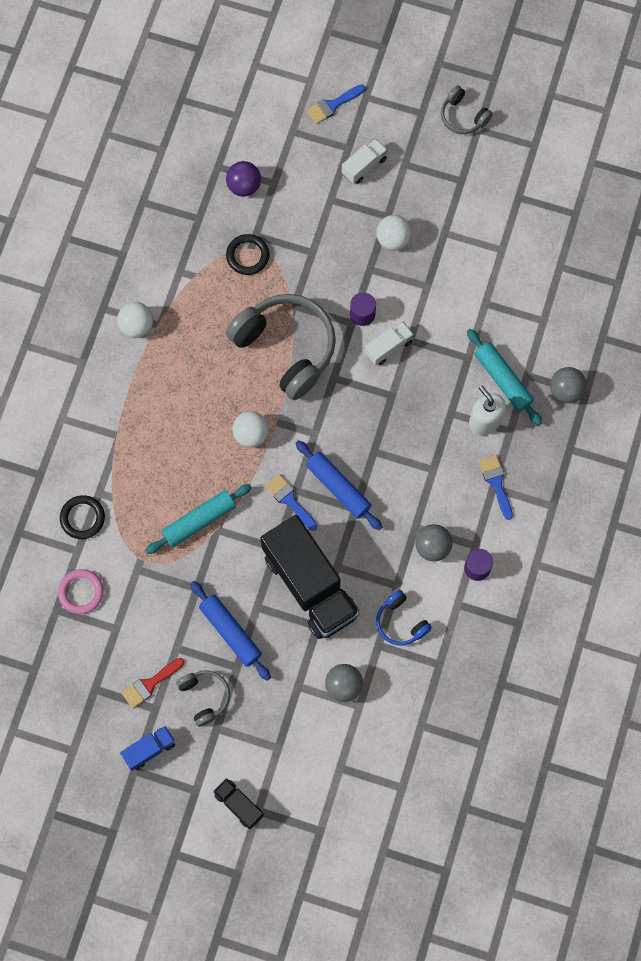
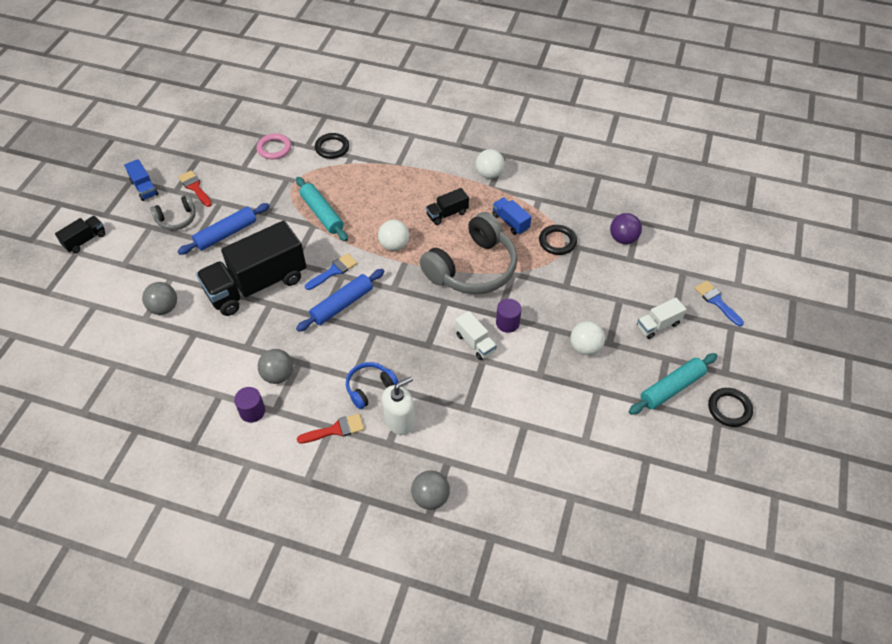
camera: 90 degrees right, 20 degrees down
(202, 375) = (447, 214): none -> black truck
(216, 305) = (510, 222): none -> blue truck
(364, 166) = (658, 325): white truck -> white truck turned 105 degrees clockwise
(401, 622) = (211, 350): blue headphones -> blue headphones (370, 388)
(463, 116) = (729, 409): grey headphones -> black ring
(496, 482) = (336, 429): blue brush -> red brush
(503, 379) = (443, 438): turquoise rolling pin -> turquoise rolling pin (671, 388)

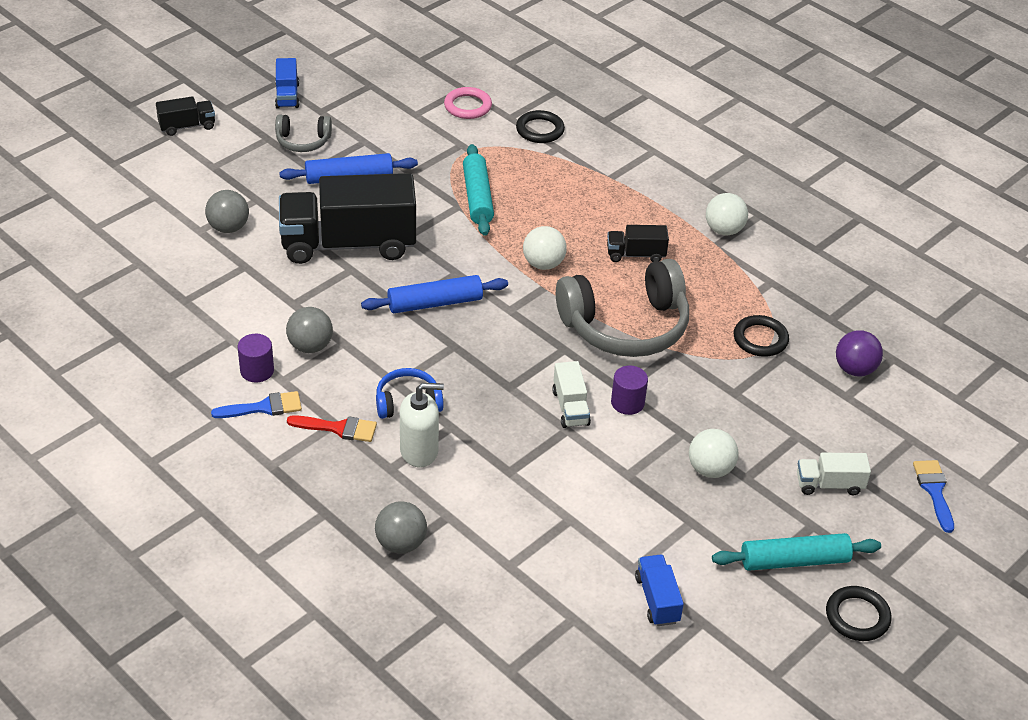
camera: 25 degrees right, 10 degrees down
(195, 187) = (345, 115): red brush -> none
(334, 271) = (449, 264): blue brush -> blue brush (264, 407)
(510, 222) = (713, 294): blue truck -> blue truck (657, 599)

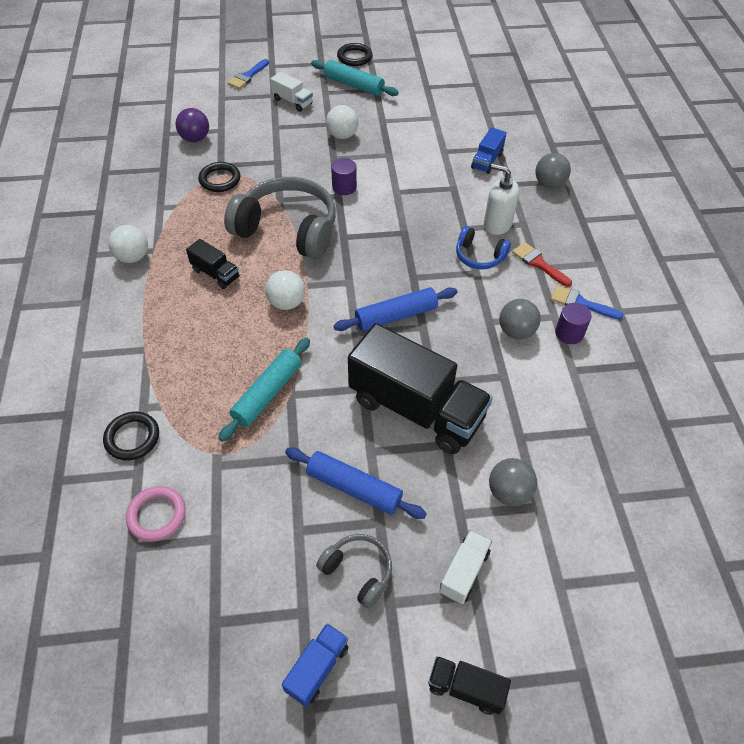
camera: 140 degrees left, 10 degrees up
(435, 303) = (396, 316): blue rolling pin -> blue rolling pin turned 45 degrees counterclockwise
(570, 407) = (380, 202): white truck -> white truck (464, 572)
(657, 599) = (438, 102): blue truck -> blue truck (487, 161)

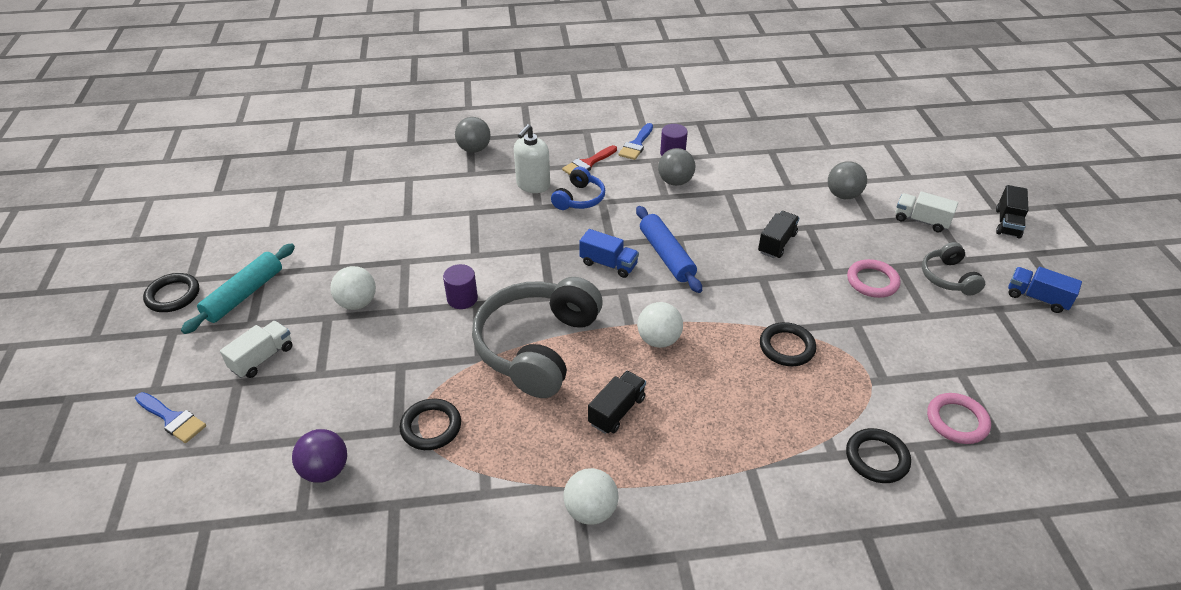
camera: 90 degrees left, 10 degrees down
(267, 393) = (787, 347): turquoise rolling pin -> black ring
(354, 488) = (872, 281): blue rolling pin -> pink ring
(358, 572) = (948, 277): grey headphones -> grey headphones turned 45 degrees counterclockwise
(416, 409) = (777, 243): black truck -> black truck, size x0.44
(487, 161) = (430, 187): blue truck -> blue truck (608, 264)

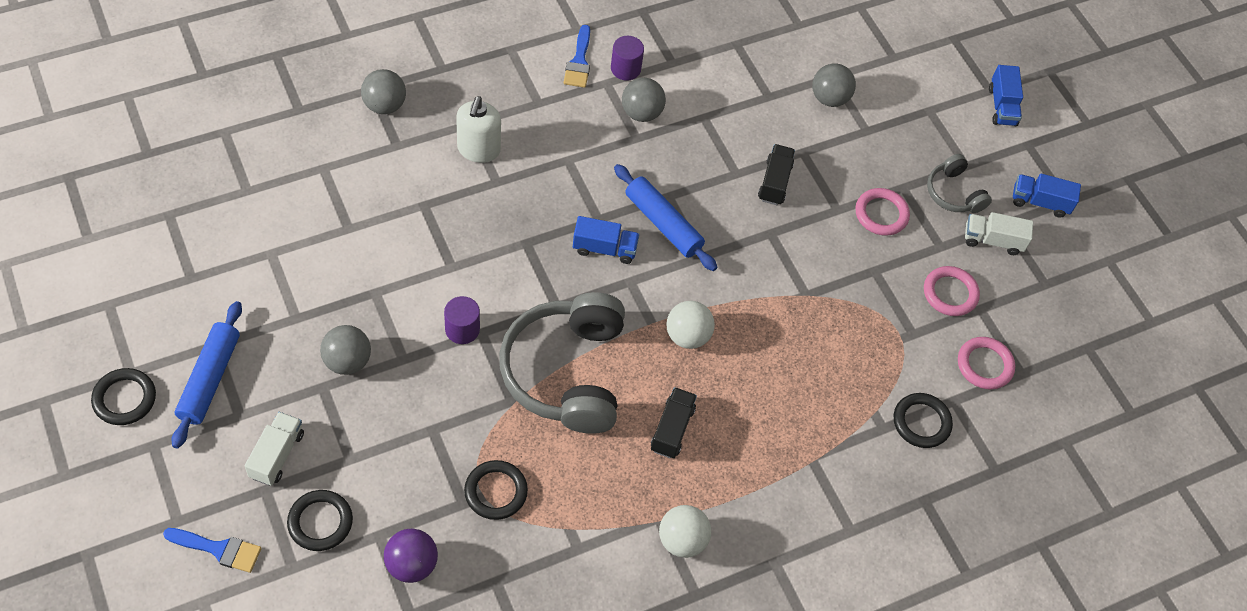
camera: 25 degrees left, 15 degrees up
(244, 295) = (210, 379): turquoise rolling pin -> blue rolling pin
(357, 303) = (347, 361): white ball -> grey ball
(579, 198) = (540, 160): blue headphones -> none
(588, 163) = (531, 103): red brush -> none
(787, 347) = (815, 316): black ring -> black ring (320, 522)
(921, 221) = (916, 120): white truck -> white truck (992, 240)
(930, 353) = (950, 293): none -> pink ring
(1007, 223) = (1002, 106): black truck -> blue truck

